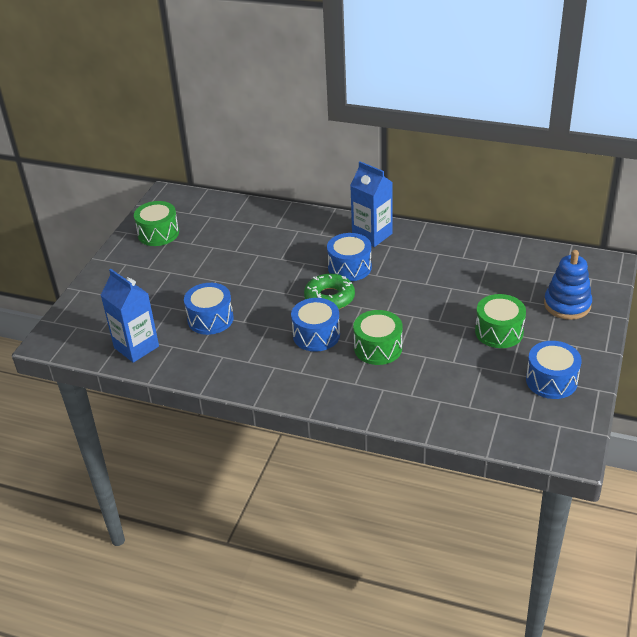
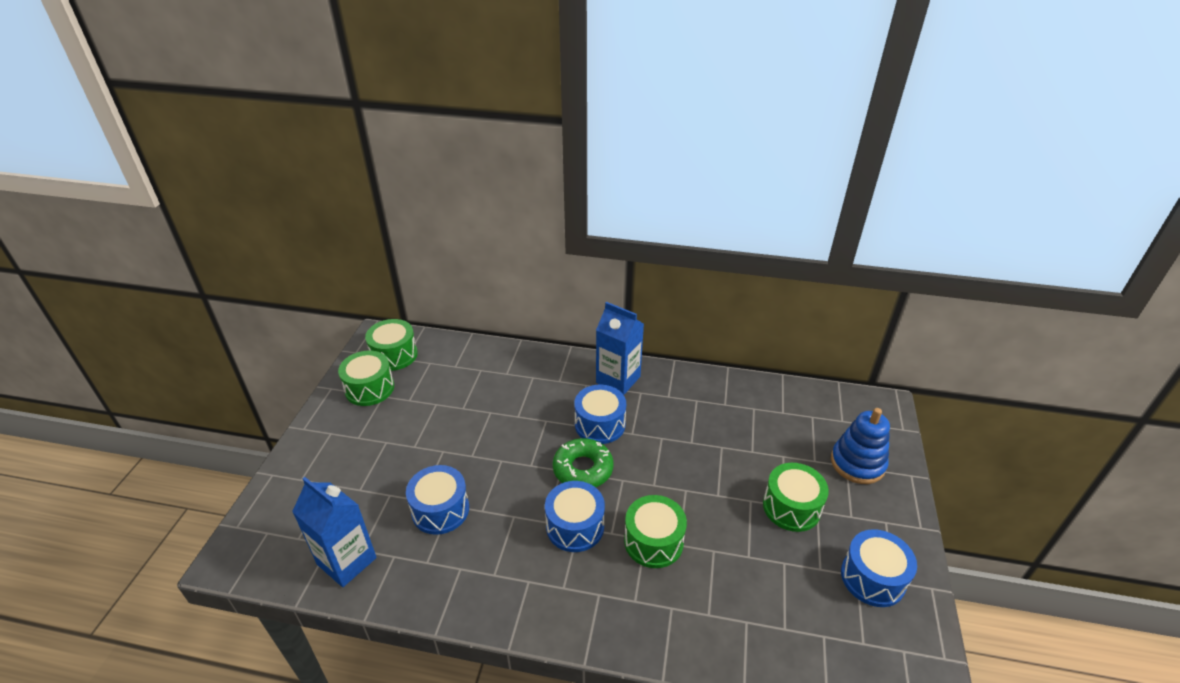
camera: 10 degrees left, 0 degrees up
(180, 209) = (394, 355): none -> green drum

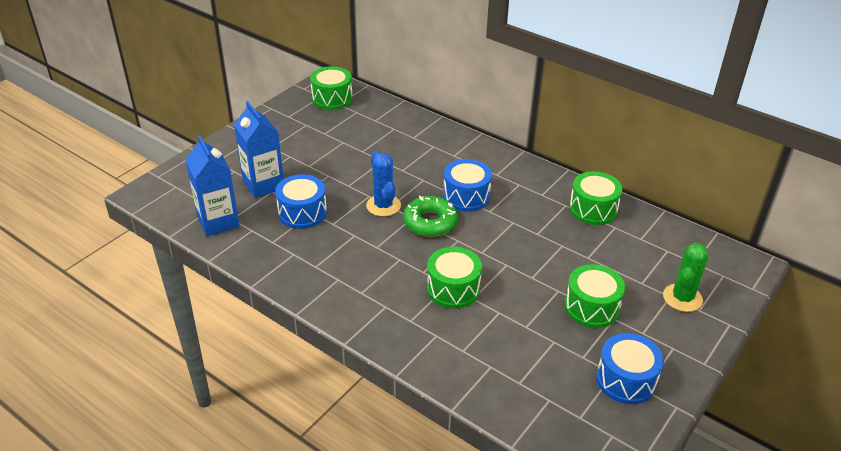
camera: 25 degrees right, 0 degrees up
(369, 388) = (299, 116): green drum -> green drum (593, 209)
(523, 467) = (383, 205): none -> blue cactus
(575, 526) = (397, 257): blue drum -> none
(618, 379) = (505, 169): blue carton -> blue carton (263, 184)
(857, 463) = (682, 298): blue stacking toy -> green cactus

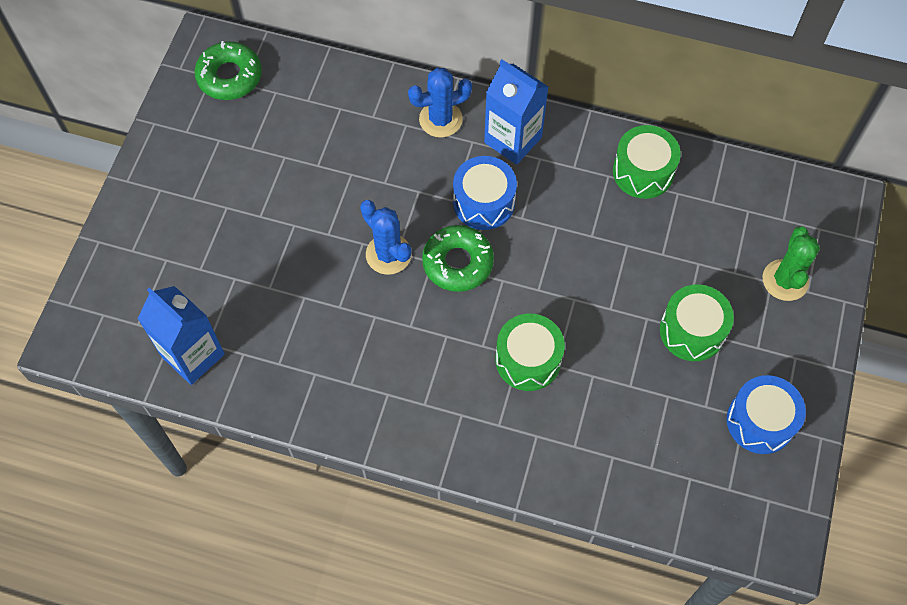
camera: 20 degrees left, 25 degrees up
(263, 184) = (218, 271): blue carton -> blue carton (513, 140)
(302, 212) = (292, 302): blue drum -> none
(332, 98) = (229, 76): green drum -> green donut
(458, 149) = (440, 119): none -> blue cactus

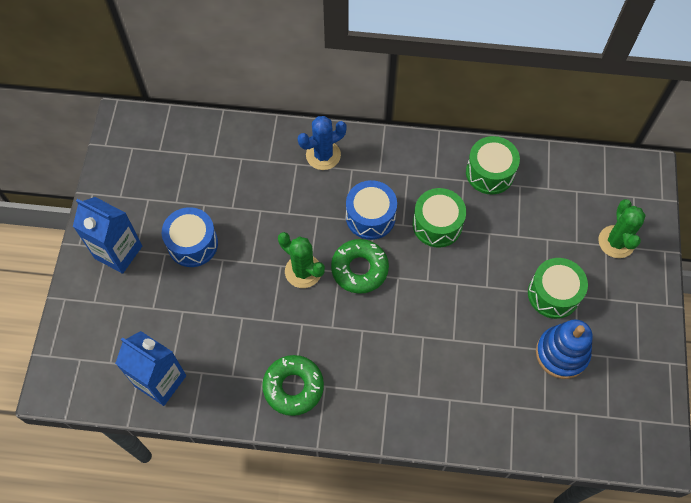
camera: 10 degrees left, 0 degrees up
(229, 76) = (147, 146): green donut -> green donut (293, 387)
(388, 254) = (303, 271): blue cactus -> green cactus
(513, 140) = (383, 163): blue carton -> blue carton (118, 252)
(528, 360) = (430, 339): green drum -> green drum (437, 224)
(687, 404) = (562, 353): none -> blue stacking toy
(760, 421) = (620, 358): blue drum -> blue drum (192, 244)

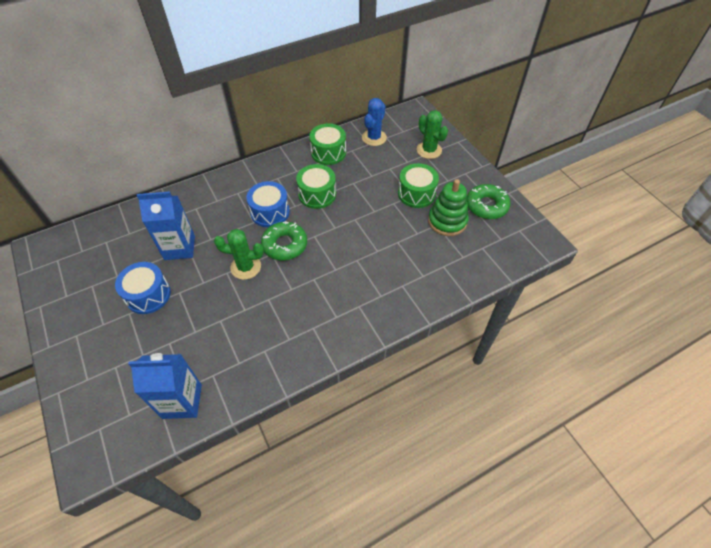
camera: 35 degrees left, 10 degrees down
(118, 252) = (87, 333): blue carton -> blue carton (179, 248)
(293, 387) = (291, 342): green donut -> green donut (486, 206)
(323, 155) = (211, 194): blue cactus -> blue cactus (374, 138)
(562, 353) = (447, 221): blue stacking toy -> green stacking toy

